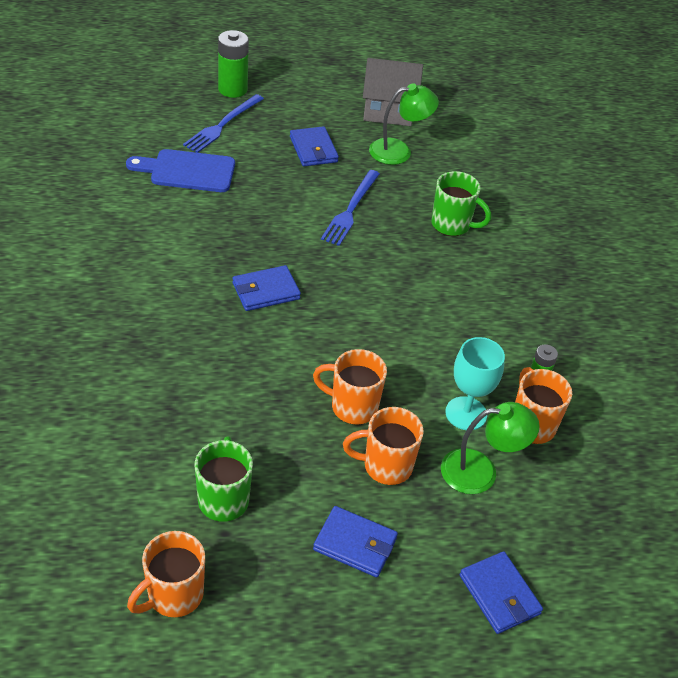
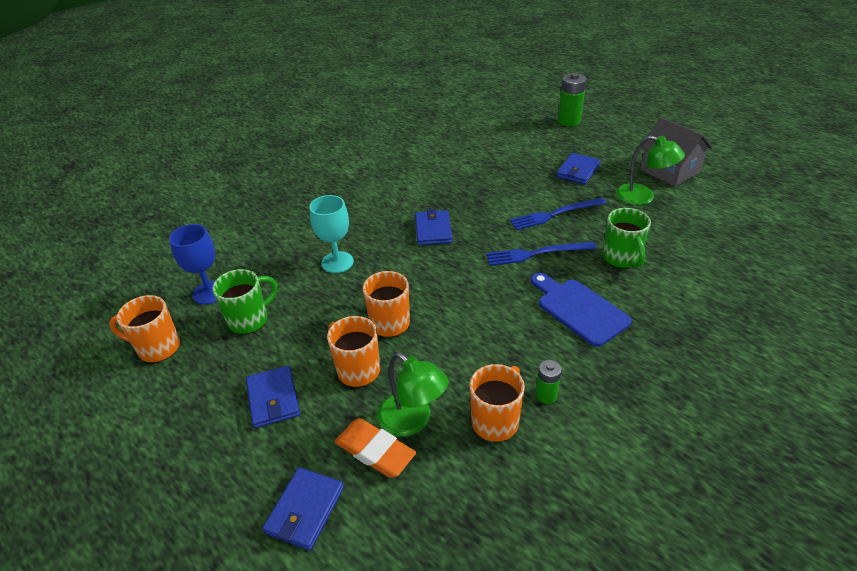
camera: 55 degrees right, 5 degrees down
(135, 506) = (210, 292): none -> blue goblet
(187, 171) = (479, 150): blue cutting board -> blue cutting board (579, 309)
(222, 125) = (535, 136): blue fork -> blue fork (536, 254)
(266, 291) = (433, 230): blue wallet -> blue wallet turned 60 degrees clockwise
(466, 413) = (457, 378): turquoise goblet -> turquoise goblet (337, 262)
(486, 514) = (375, 451): none -> orange eraser

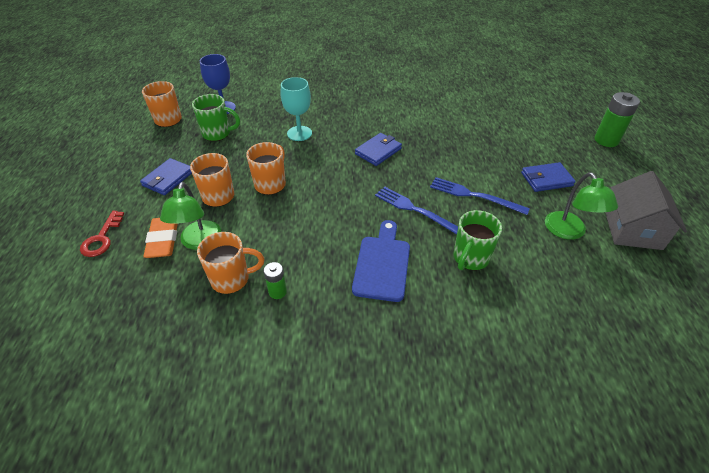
camera: 45 degrees right, 5 degrees up
(305, 510) = (102, 238): blue wallet -> red key

